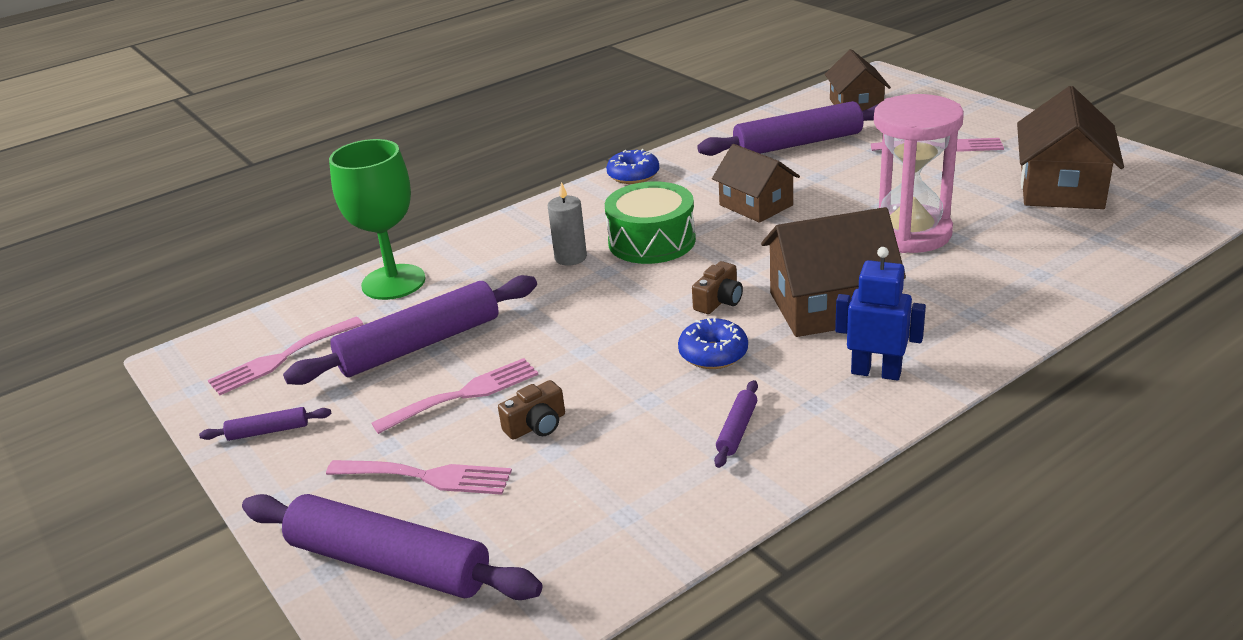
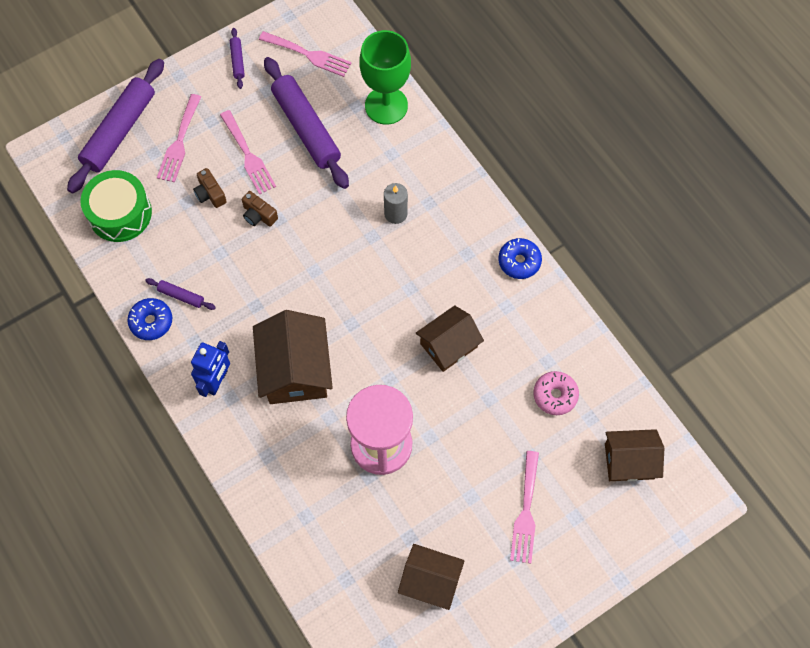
camera: 90 degrees right, 35 degrees up
(281, 358) = (309, 55): pink fork -> pink fork turned 150 degrees clockwise
(651, 241) = (408, 267): green drum -> green drum (120, 213)
(713, 354) = (257, 292): blue donut -> blue donut (151, 322)
(719, 301) = (317, 303): brown camera -> brown camera (259, 215)
(798, 144) = (555, 395): purple rolling pin -> pink donut
(1061, 187) = (430, 581): brown house -> brown house, size x0.67

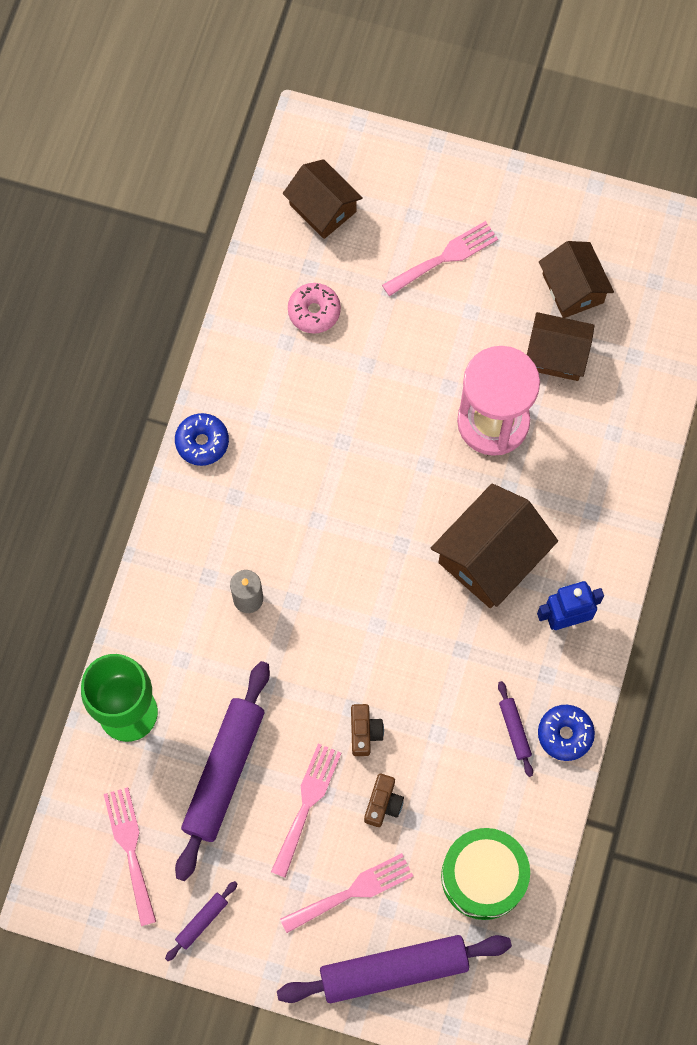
camera: 130 degrees left, 5 degrees up
(448, 345) = (345, 439): brown house -> brown house (556, 355)

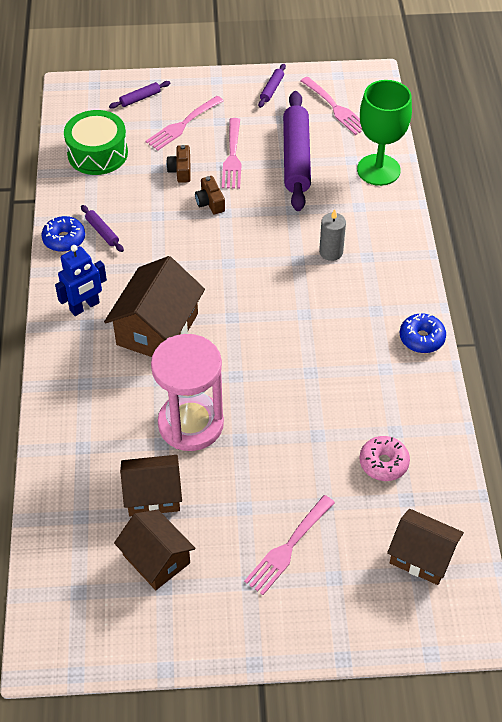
camera: 160 degrees right, 20 degrees down
(394, 970) = (140, 98): purple rolling pin -> purple rolling pin, size x0.43

